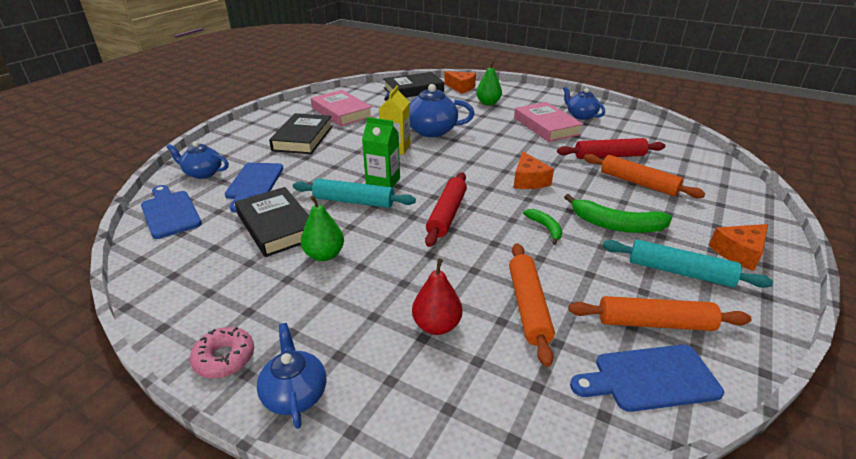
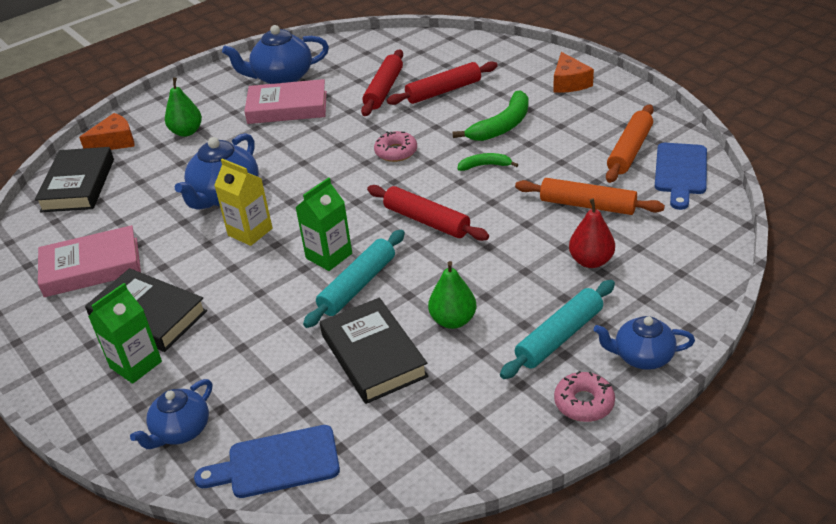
camera: 65 degrees left, 5 degrees up
(254, 184) = (253, 373): blue cutting board -> none
(259, 146) = (136, 364): none -> green carton
(277, 226) = (374, 355): black book -> black book turned 75 degrees clockwise
(529, 180) = (396, 152): orange cheese -> pink donut
(580, 115) = (281, 78): blue teapot -> blue teapot, size x1.57
(638, 183) = (443, 91): orange rolling pin -> red rolling pin
(679, 272) = (579, 118): turquoise rolling pin -> turquoise rolling pin (559, 336)

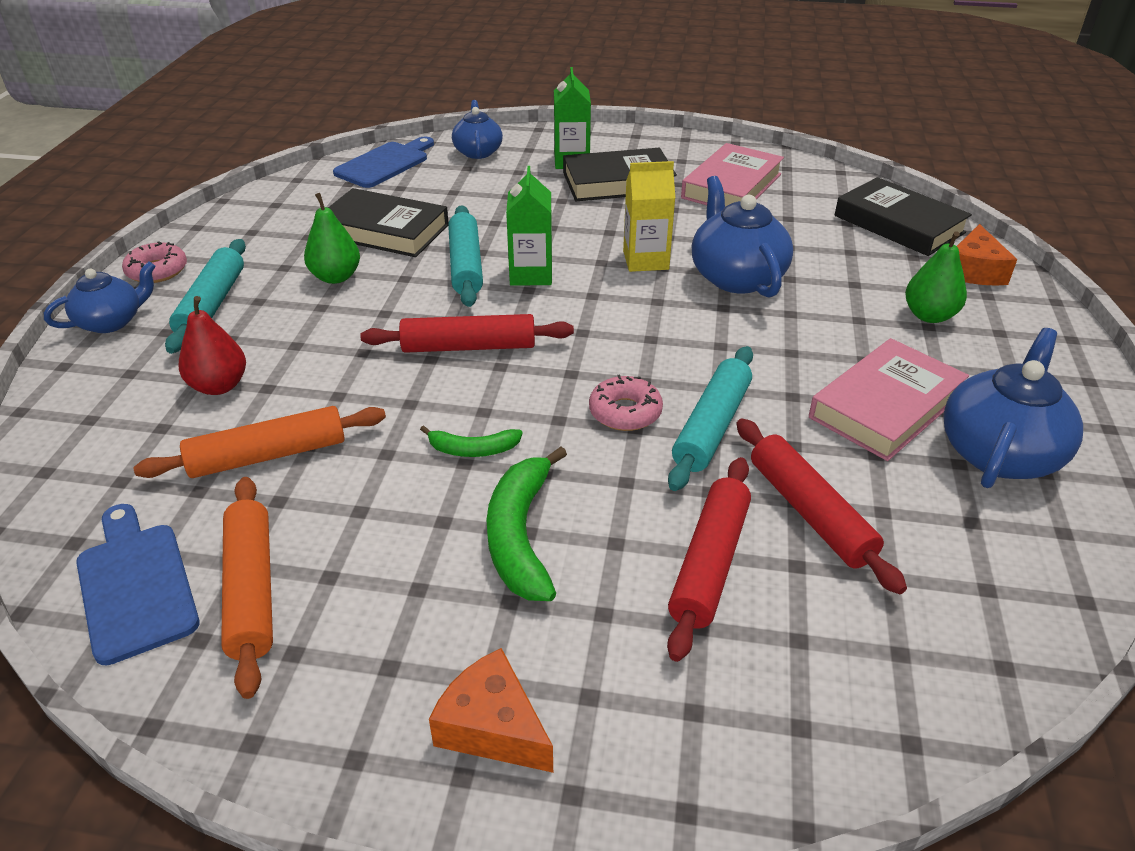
camera: 135 degrees right, 0 degrees up
(369, 130) = (712, 427): none -> turquoise rolling pin
(485, 166) = (473, 449): green banana -> green banana turned 45 degrees clockwise

